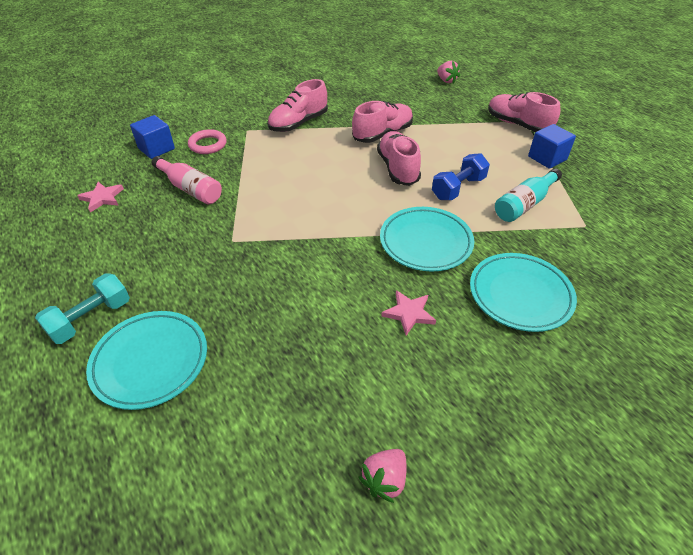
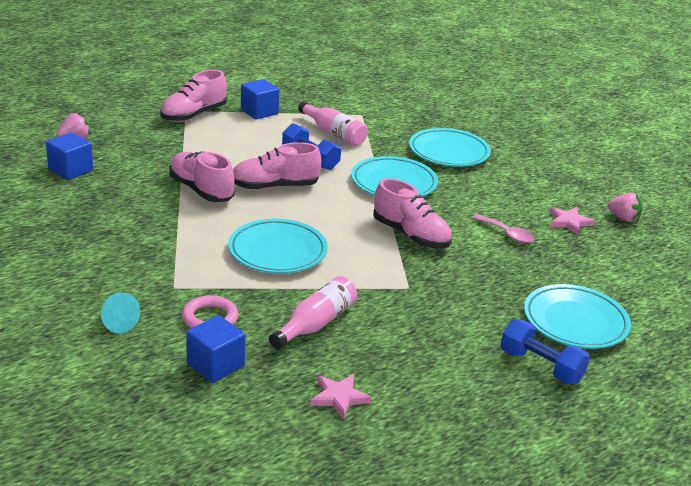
camera: 95 degrees left, 15 degrees down
(91, 319) = (540, 366): turquoise dumbbell -> blue dumbbell
(210, 113) = (118, 323): none -> turquoise cone
(291, 171) = (277, 251): none -> turquoise plate
(298, 123) = (163, 246): pink shoe -> pink shoe (411, 235)
(329, 327) = (507, 234): none -> pink spoon
(399, 83) = (70, 170): none -> blue cube
(409, 313) = (481, 198): pink star -> pink star (569, 222)
(524, 204) = (334, 133): turquoise bottle -> pink bottle

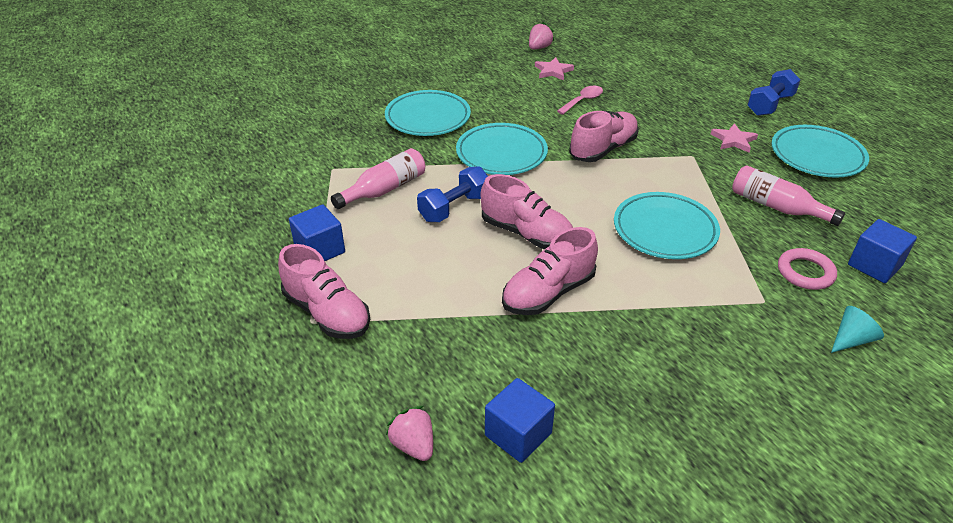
camera: 85 degrees left, 10 degrees up
(275, 187) = (526, 234): pink shoe -> pink shoe turned 45 degrees counterclockwise
(339, 397) = (870, 196): pink star -> pink star (733, 140)
(575, 322) = (704, 85): turquoise plate -> turquoise plate (817, 156)

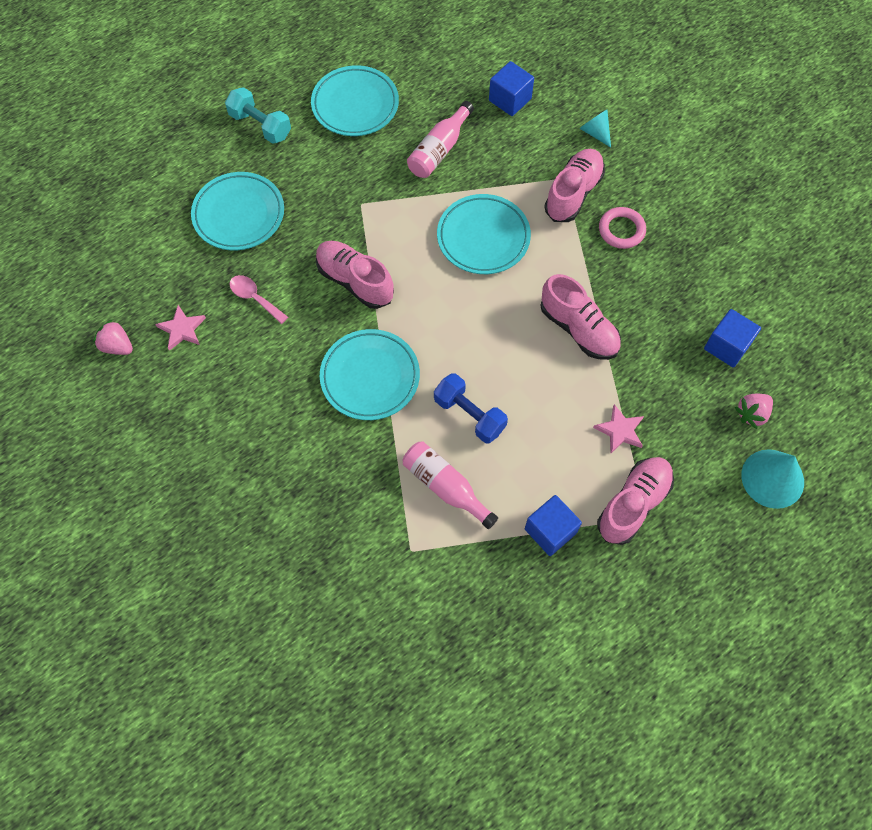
camera: 95 degrees left, 25 degrees up
(318, 451) = (772, 478): none -> turquoise cone
(428, 118) = (298, 462): turquoise plate -> turquoise plate (239, 214)
(526, 234) = (502, 348): pink shoe -> pink shoe (573, 193)
(733, 140) = (331, 166): pink star -> pink star (620, 430)
(770, 105) = (260, 125): blue dumbbell -> turquoise dumbbell
(805, 272) = (525, 146): pink ring -> pink ring (621, 230)

